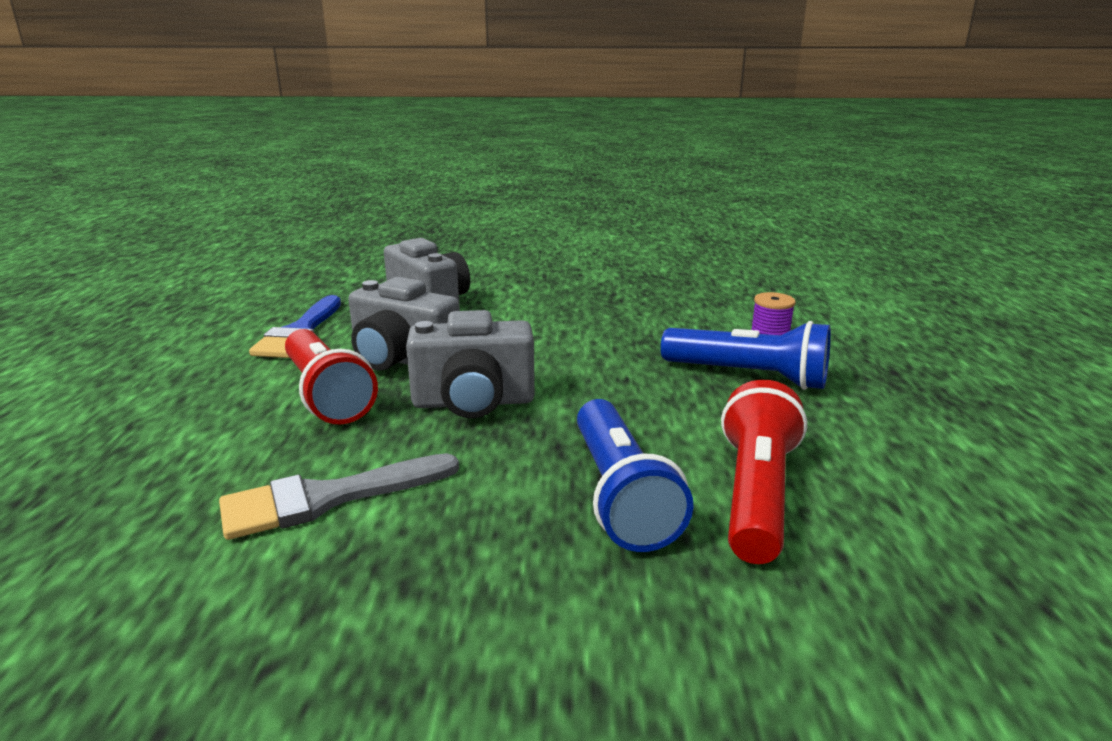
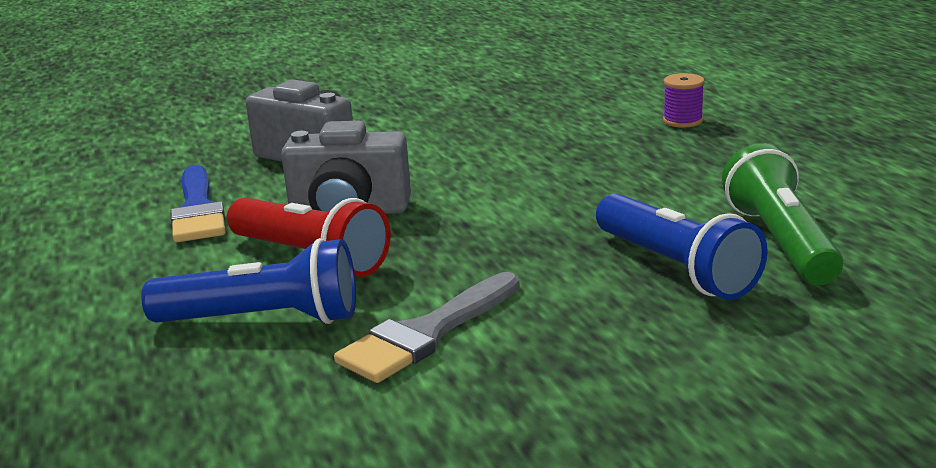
camera: 20 degrees left, 0 degrees up
(473, 402) = (468, 231): grey camera -> none
(748, 376) = (693, 156): blue flashlight -> blue flashlight (263, 320)
(756, 494) = (780, 242): red flashlight -> green flashlight

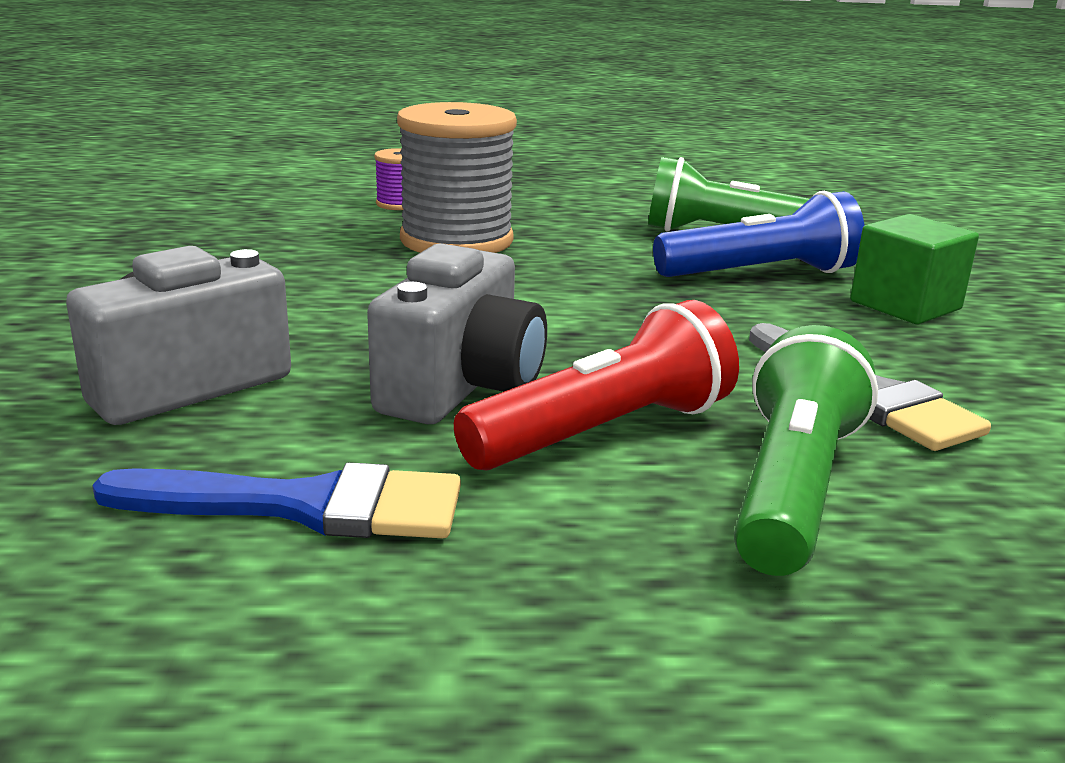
camera: 75 degrees left, 0 degrees up
(263, 320) = (792, 488): blue flashlight -> green flashlight
(617, 155) = (456, 240): none -> grey spool
(662, 340) = (905, 305): none -> green cube

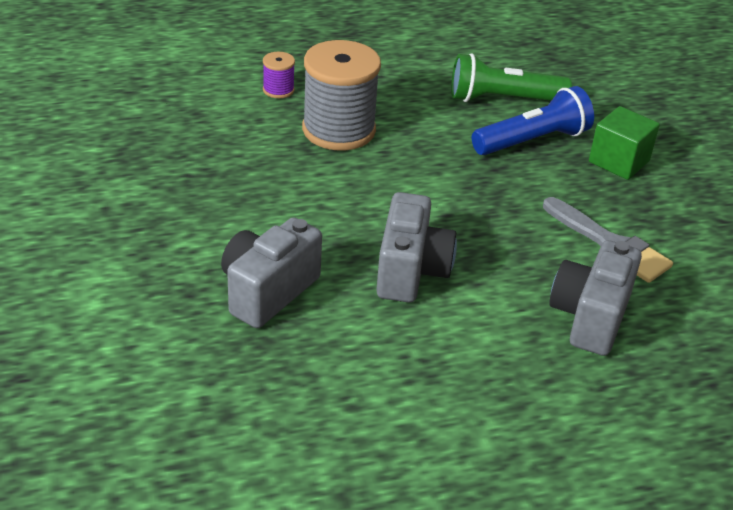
camera: 15 degrees left, 15 degrees up
(305, 506) = (382, 364): blue brush -> none
(603, 432) = (493, 293): red flashlight -> none
(792, 488) = (590, 317): green flashlight -> grey camera

